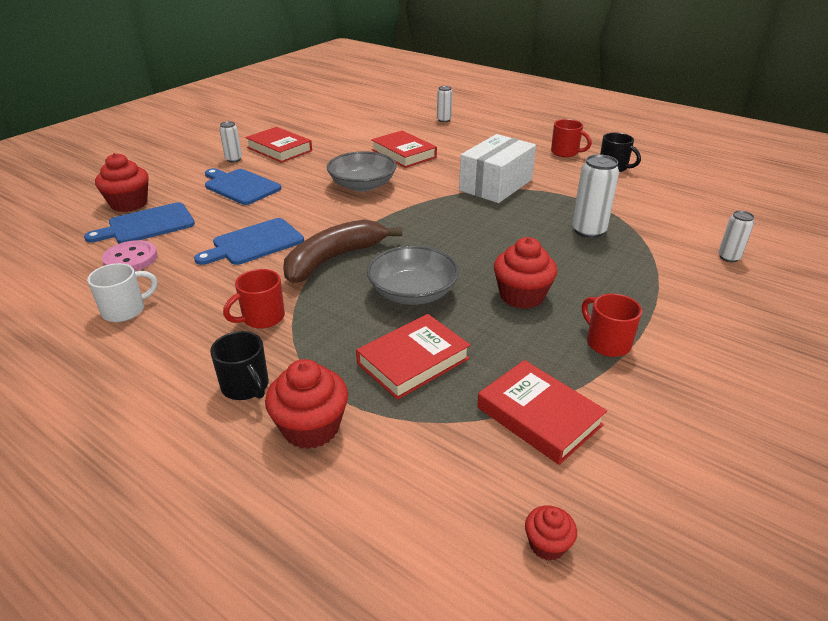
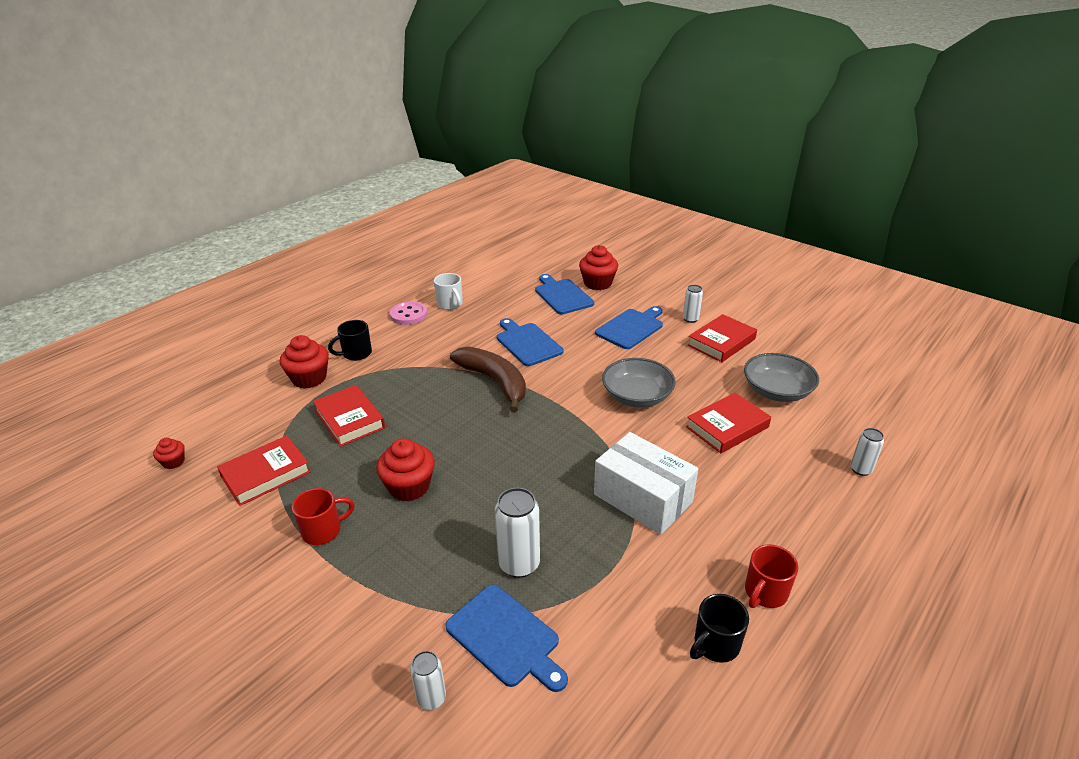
camera: 95 degrees right, 0 degrees up
(131, 259) = (513, 296): pink button -> pink button (408, 315)
(262, 318) = (424, 354): red mug -> none
(412, 293) = (433, 422): grey bowl -> grey bowl (777, 391)
(658, 233) = (506, 637): none -> blue cutting board

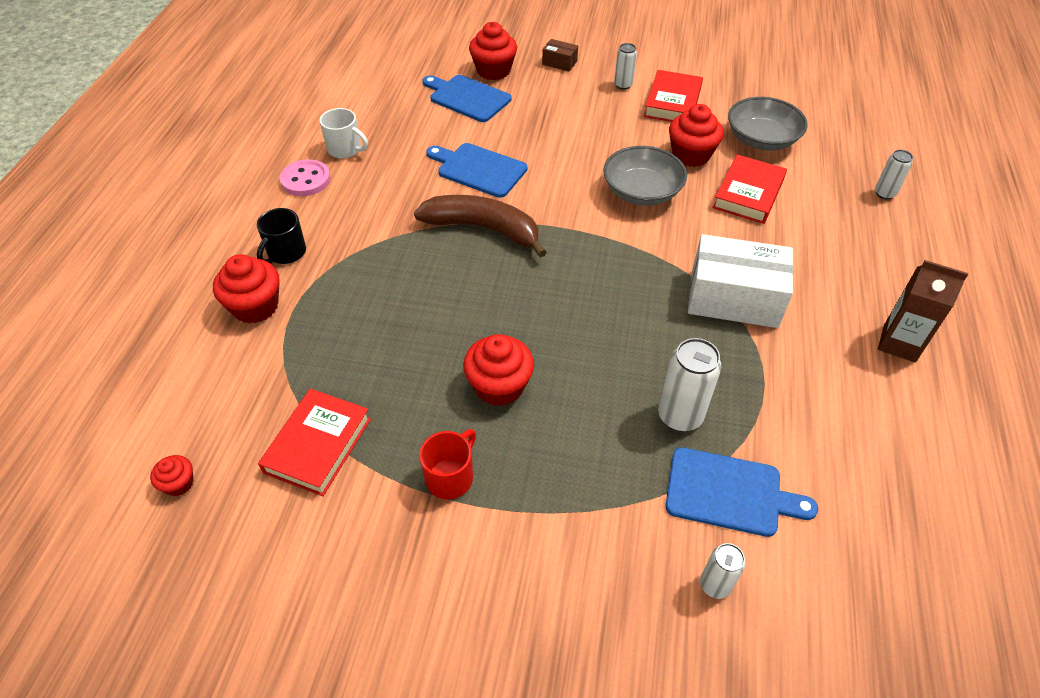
camera: 30 degrees left, 15 degrees up
(350, 419) = (357, 337): red book -> none
(631, 328) = (572, 114): blue cutting board -> none
(653, 291) = (559, 63): none -> brown box
(702, 383) = (691, 155): none -> red cupcake
(715, 644) = (898, 409): black mug -> none
(765, 593) = (899, 343): red mug -> brown carton

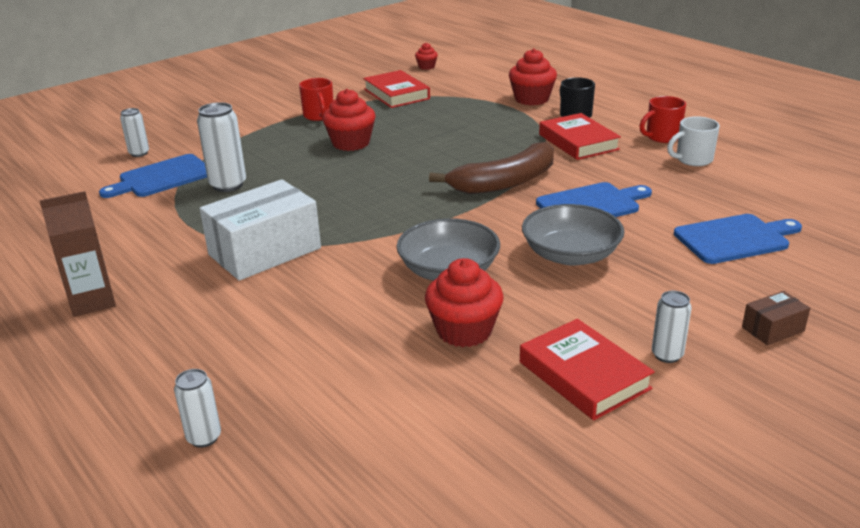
camera: 130 degrees right, 20 degrees down
(306, 180) = (662, 137): pink button -> red mug
(493, 71) = (788, 274): red cupcake -> none
(748, 194) = (355, 332): red book -> red book (578, 142)
(761, 139) = (422, 404): grey bowl -> grey bowl (570, 255)

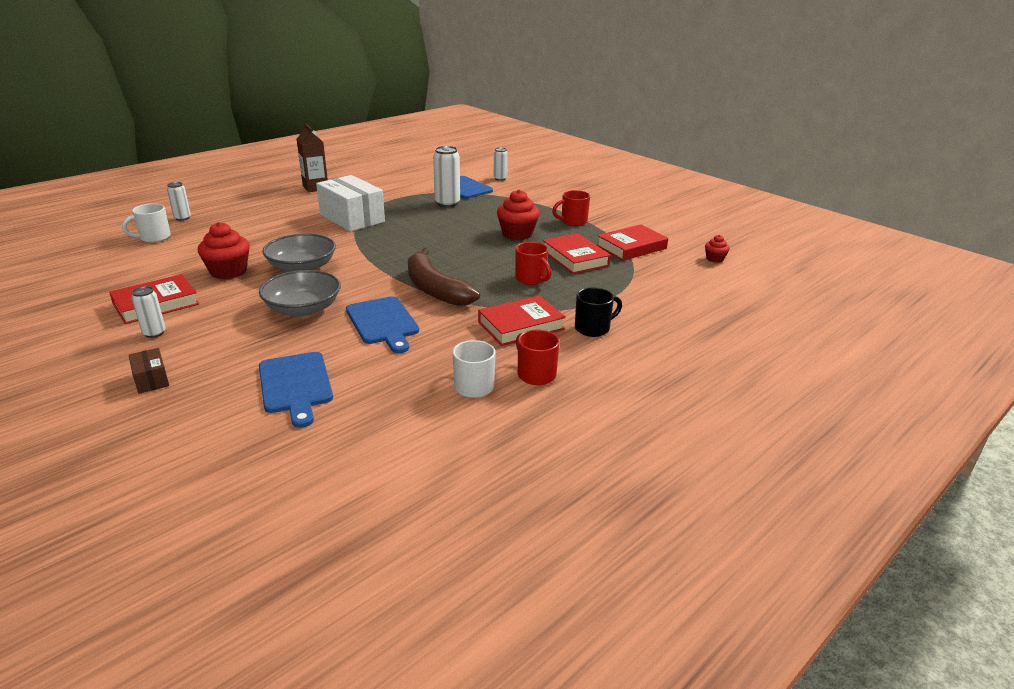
camera: 85 degrees right, 0 degrees up
(307, 451) = (154, 237): none -> white mug
(423, 117) = (575, 258): none -> red book
(476, 137) = (531, 279): none -> red mug
(531, 99) = (636, 308): red cupcake -> none

